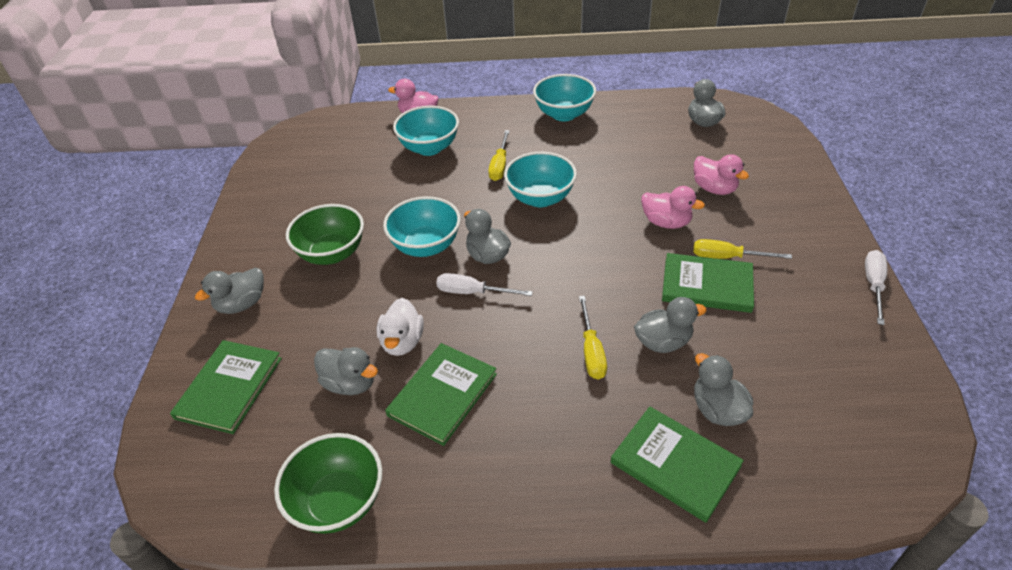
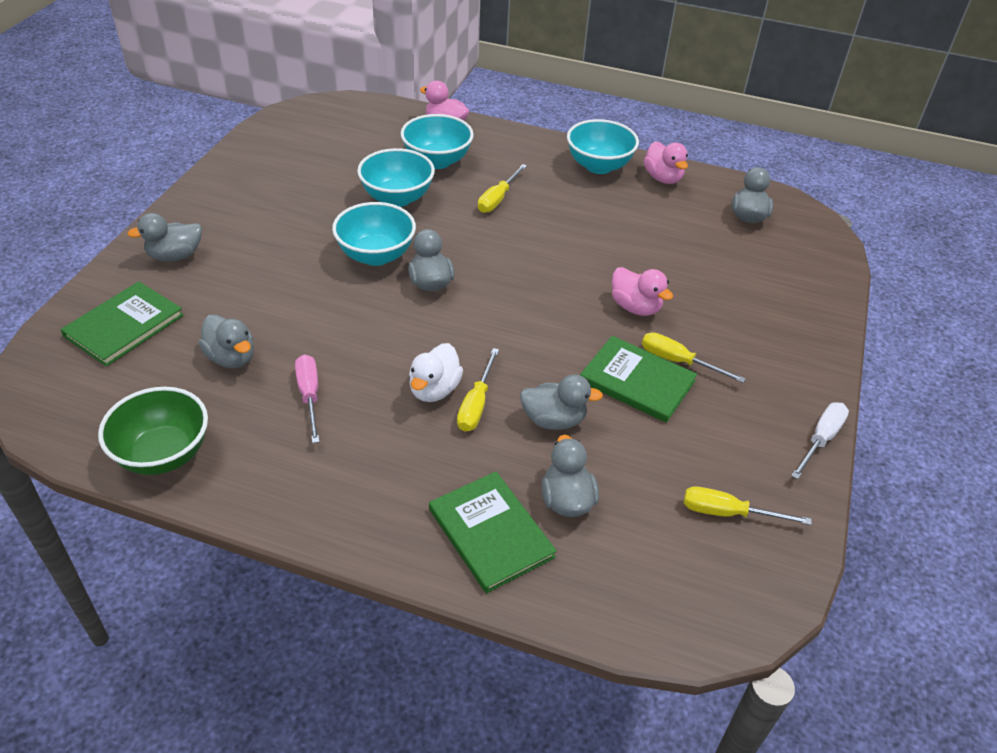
camera: 15 degrees right, 0 degrees up
(332, 253) = (283, 235): green bowl -> none
(402, 342) = (300, 337): white duck -> white duck (434, 390)
(442, 394) = (309, 396): green book -> pink screwdriver
(472, 292) = (394, 313): white screwdriver -> none
(540, 198) = (519, 243): turquoise bowl -> turquoise bowl (397, 198)
(714, 189) = (712, 289): pink duck -> pink duck (663, 178)
(847, 373) = (728, 513): none -> yellow screwdriver

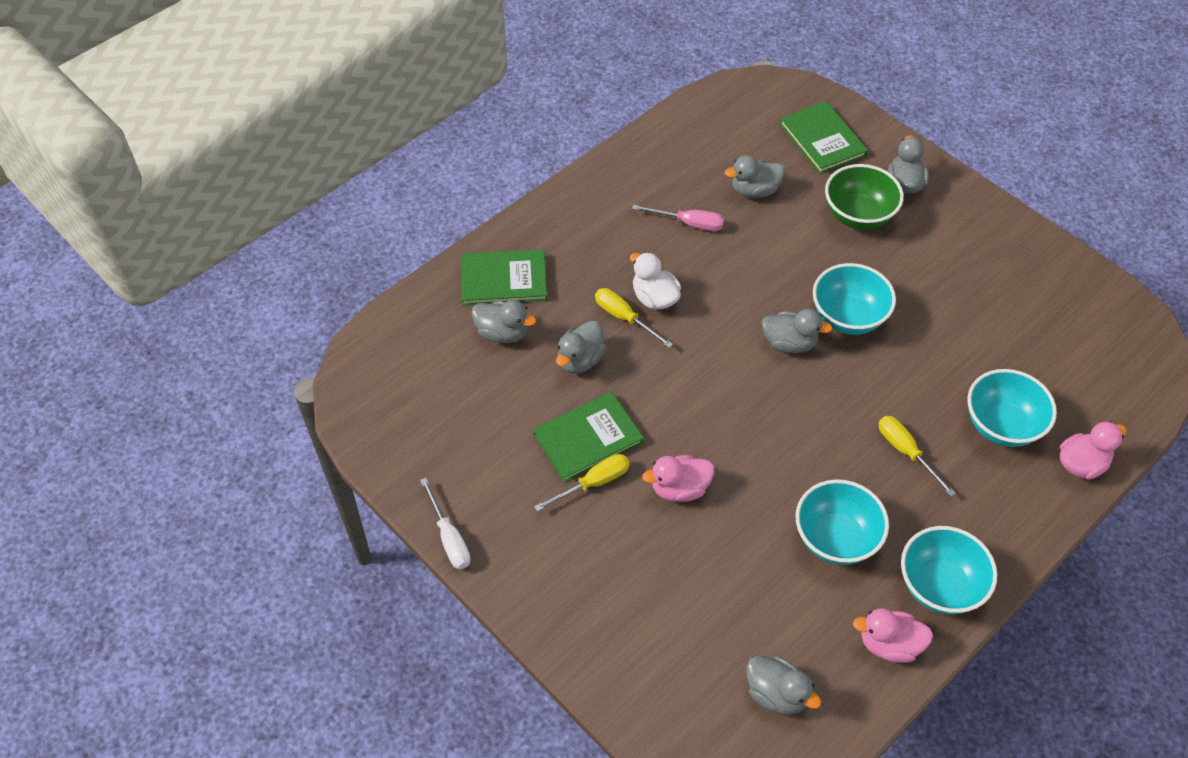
camera: 120 degrees right, 10 degrees up
(163, 454) = (674, 137): green bowl -> green bowl (858, 215)
(397, 198) = (939, 365): turquoise bowl -> turquoise bowl (835, 538)
(728, 513) = (429, 425): yellow screwdriver -> none

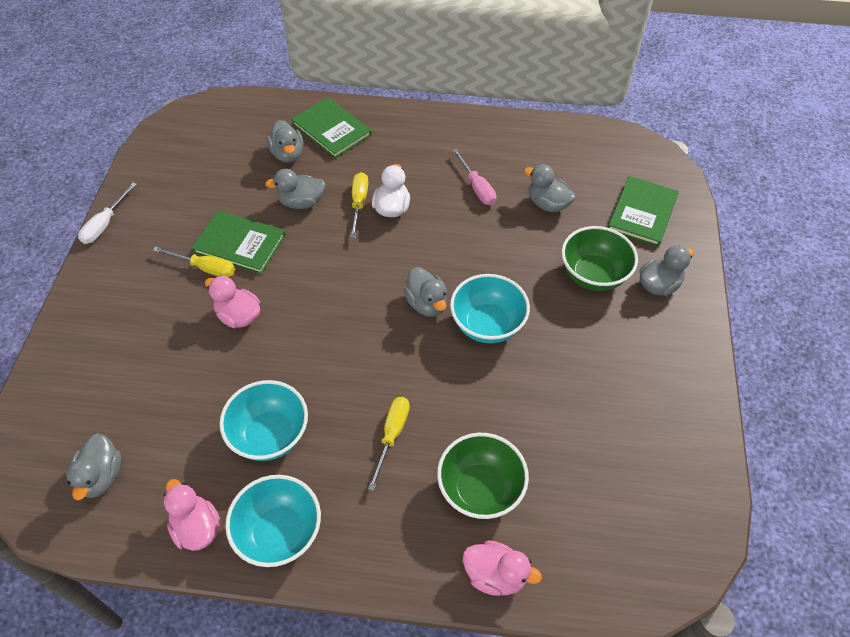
camera: 50 degrees right, 0 degrees up
(1001, 425) = (480, 489): turquoise bowl -> green bowl

